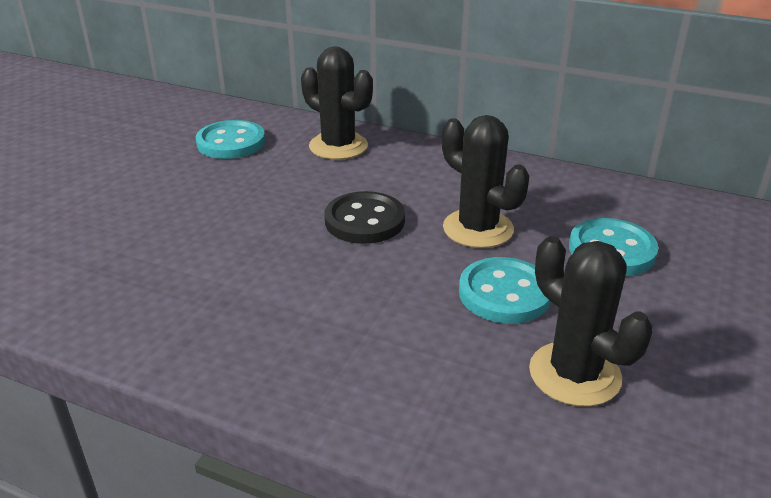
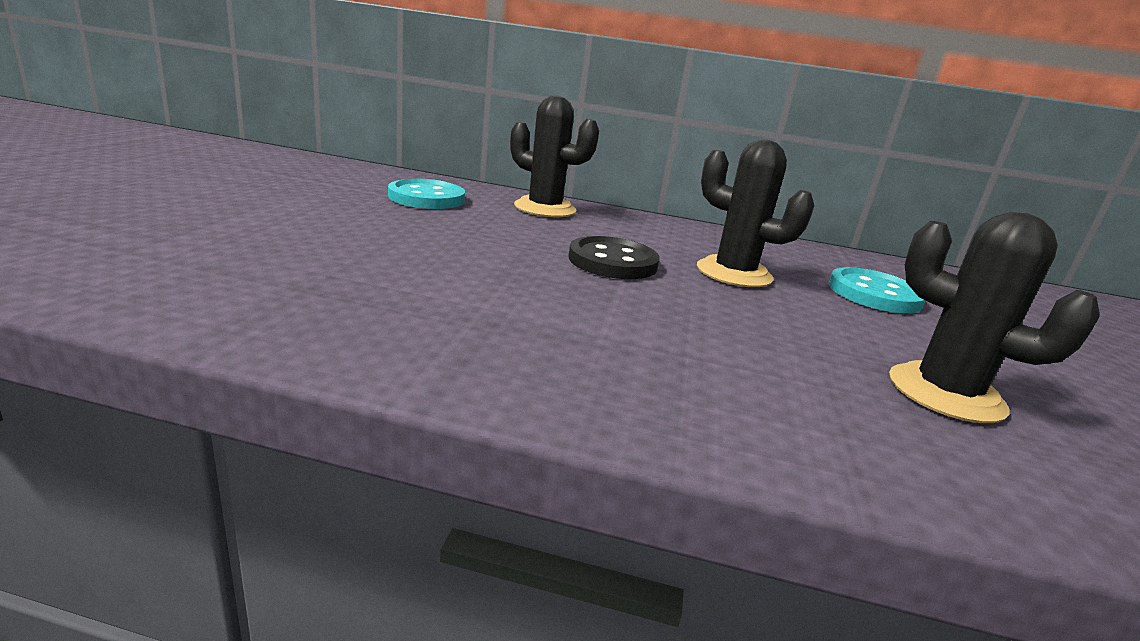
camera: 15 degrees left, 10 degrees down
(504, 293) = (807, 323): turquoise button -> none

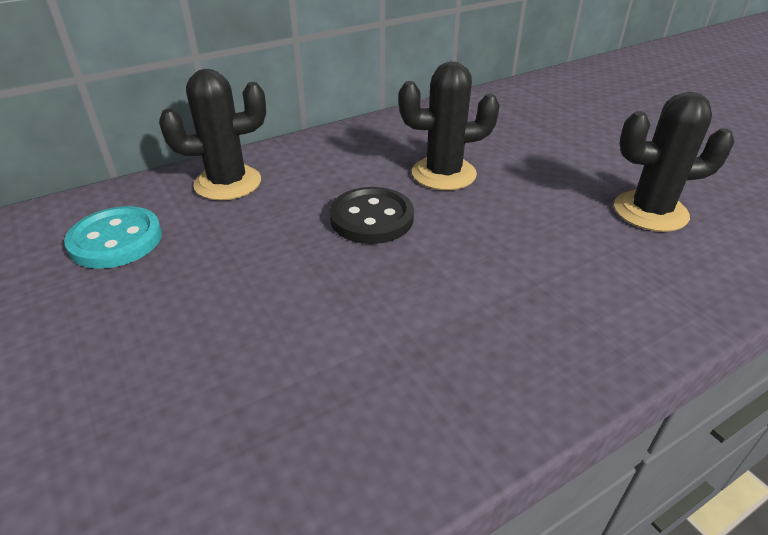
camera: 40 degrees left, 15 degrees up
(874, 294) = (523, 139): turquoise button -> none

